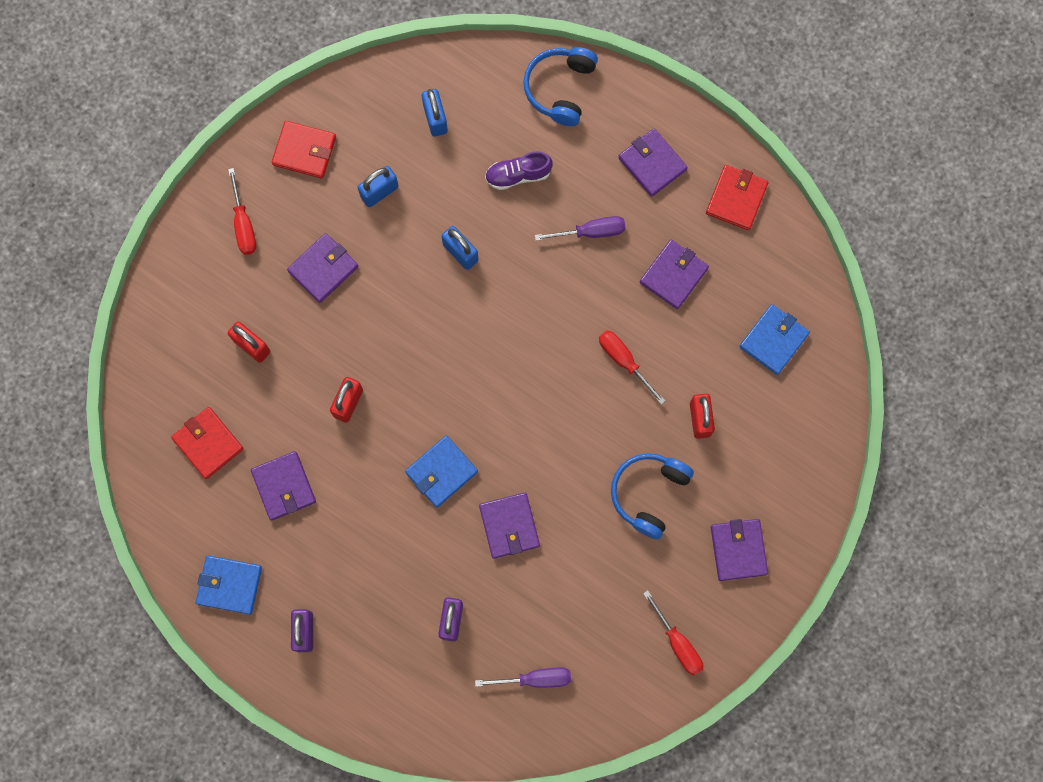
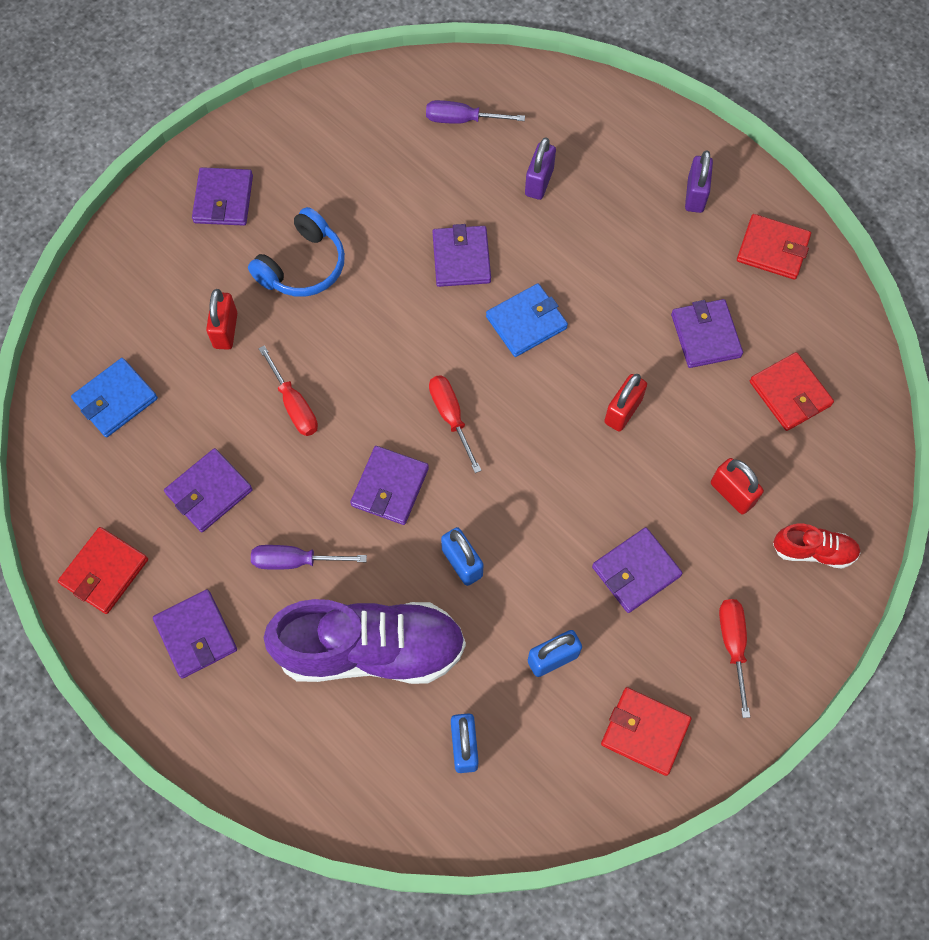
camera: 170 degrees left, 10 degrees down
(184, 309) = (813, 551): none -> red shoe
(229, 585) = (772, 249): blue wallet -> red wallet
(518, 175) = (370, 650): purple shoe -> purple shoe, size x2.16
(529, 304) = (390, 487): none -> purple wallet
(560, 89) = (288, 760): blue headphones -> none
(677, 643) = (310, 129): red screwdriver -> red screwdriver (451, 417)

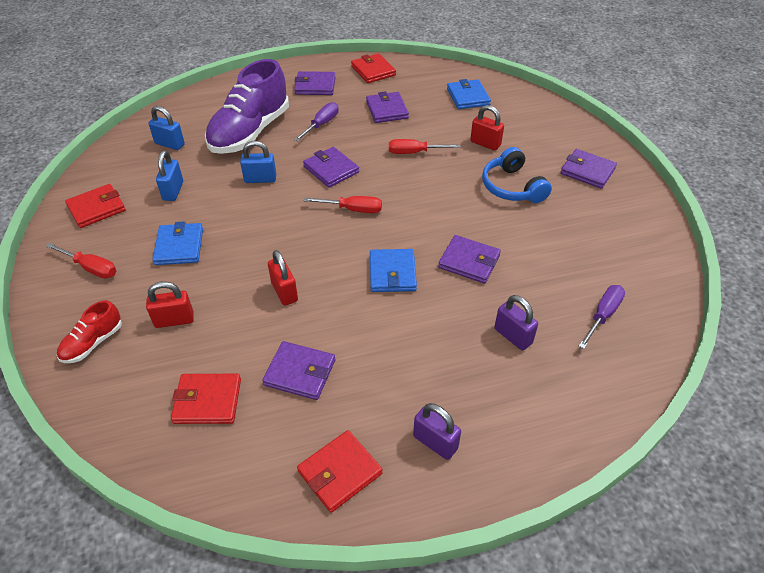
camera: 120 degrees right, 20 degrees down
(636, 571) = (179, 246): purple wallet -> blue wallet

